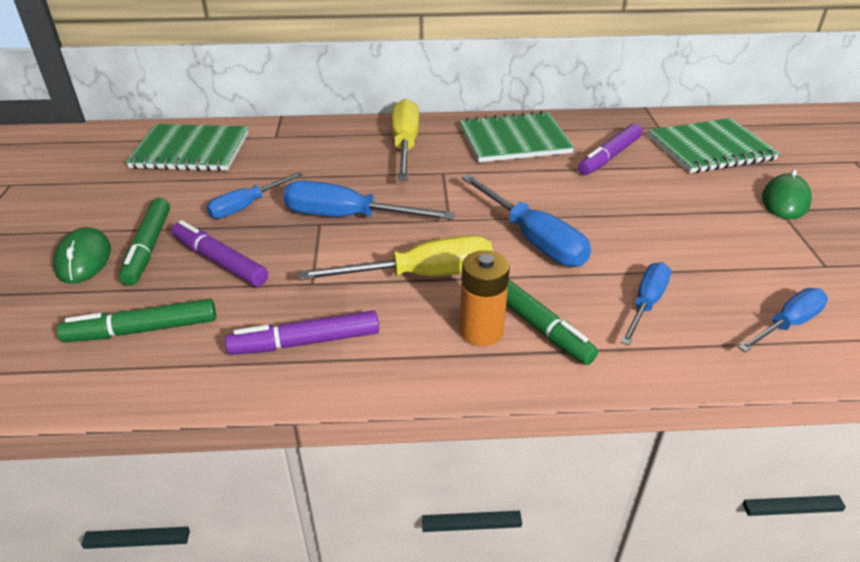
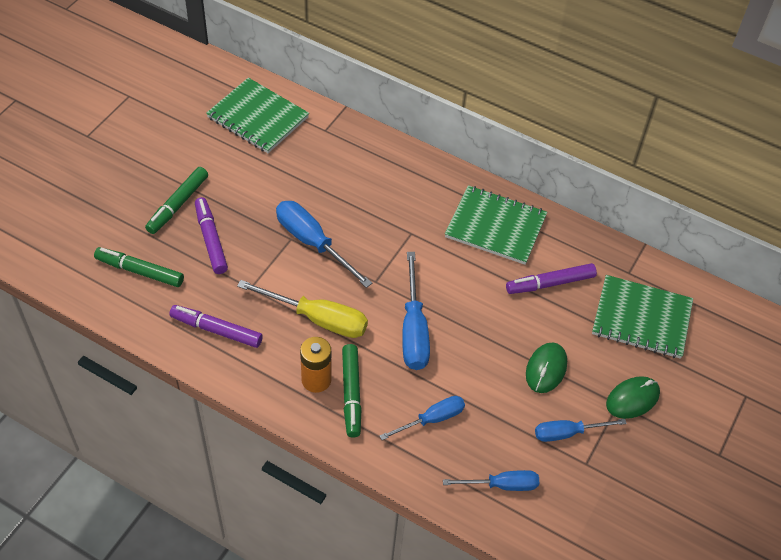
camera: 30 degrees right, 15 degrees up
(84, 259) = (138, 195): green mouse -> green mouse (546, 369)
(247, 206) = (257, 197): blue screwdriver -> blue screwdriver (567, 433)
(405, 145) = (409, 189): yellow screwdriver -> none

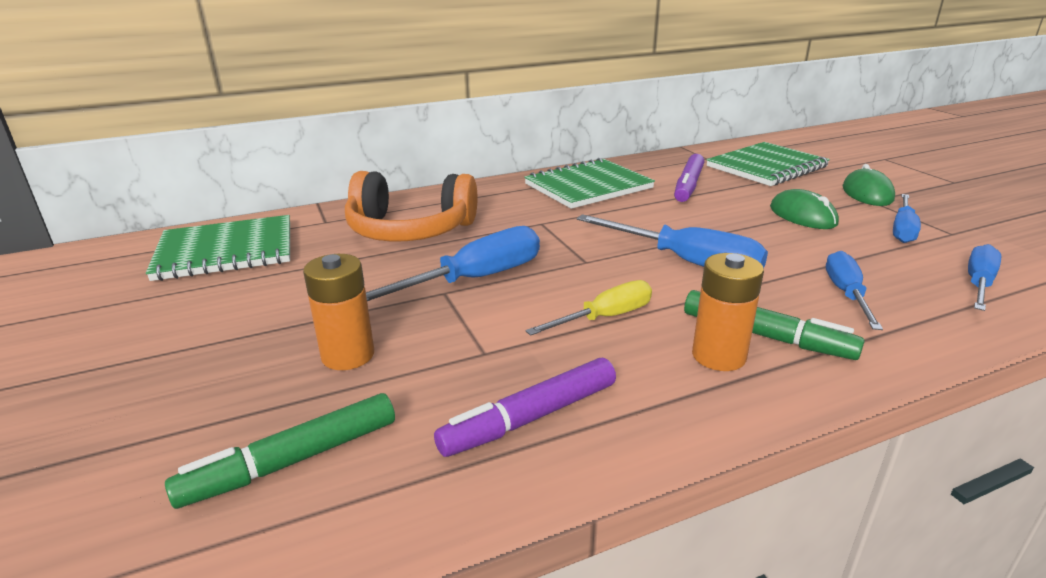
camera: 50 degrees left, 25 degrees down
(178, 205) = (235, 361): green marker -> none
(211, 239) = (348, 355): purple marker -> orange battery
(313, 243) = (473, 280): blue screwdriver -> blue screwdriver turned 150 degrees clockwise
(318, 319) = (605, 317): yellow screwdriver -> yellow screwdriver, size x0.64
(347, 177) = (410, 230): none -> orange headphones

